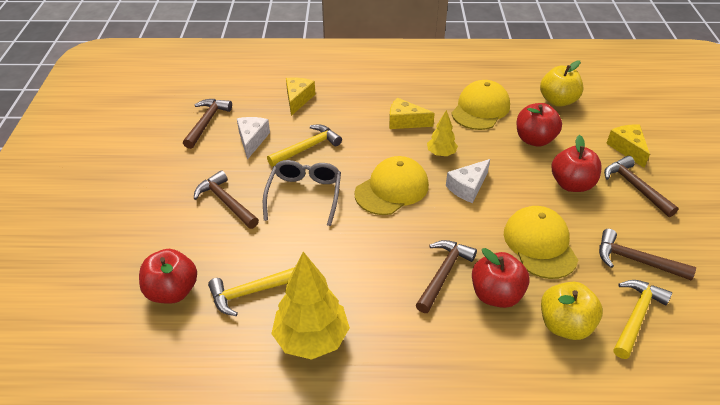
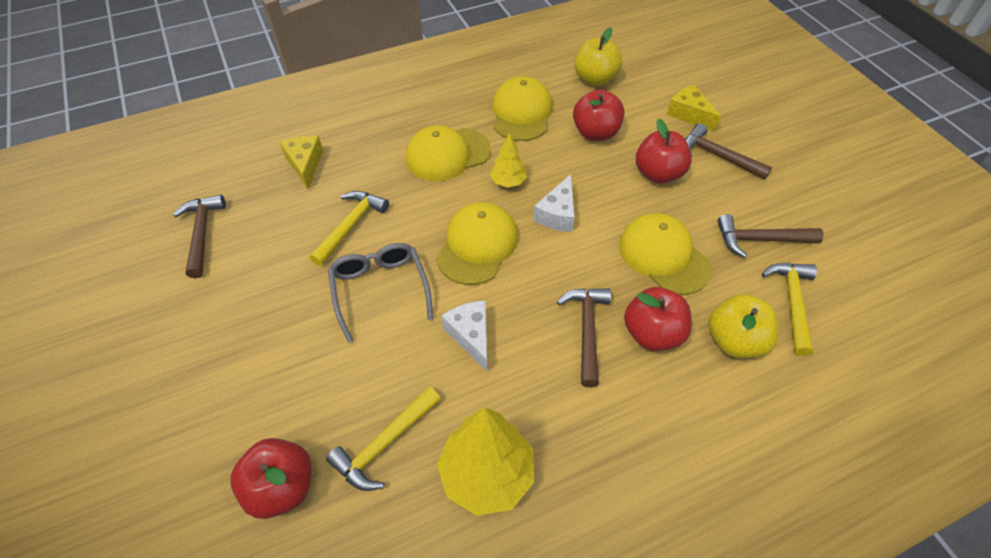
camera: 25 degrees left, 10 degrees up
(226, 202) = (287, 335): brown hammer -> none
(252, 140) = (276, 238): white cheese -> white cheese (471, 336)
(405, 122) = (448, 154): yellow cheese -> yellow cap

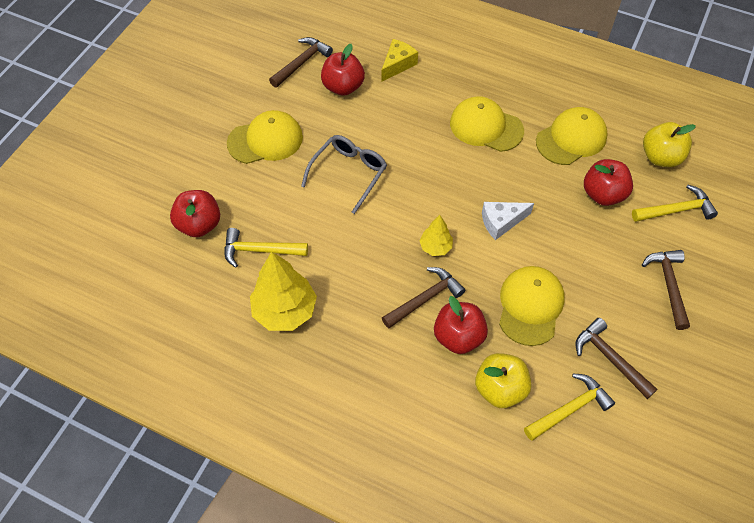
camera: 50 degrees right, 5 degrees up
(350, 226) = (377, 124): yellow hammer -> yellow hammer (676, 210)
(471, 336) = (362, 241): white cheese -> none
(477, 245) = (429, 197): yellow cap -> yellow cap (265, 140)
(508, 182) = (499, 176): yellow tree -> yellow tree (435, 247)
(658, 174) = (605, 257): red apple -> red apple (343, 87)
(689, 114) = (693, 240): yellow cheese -> none

